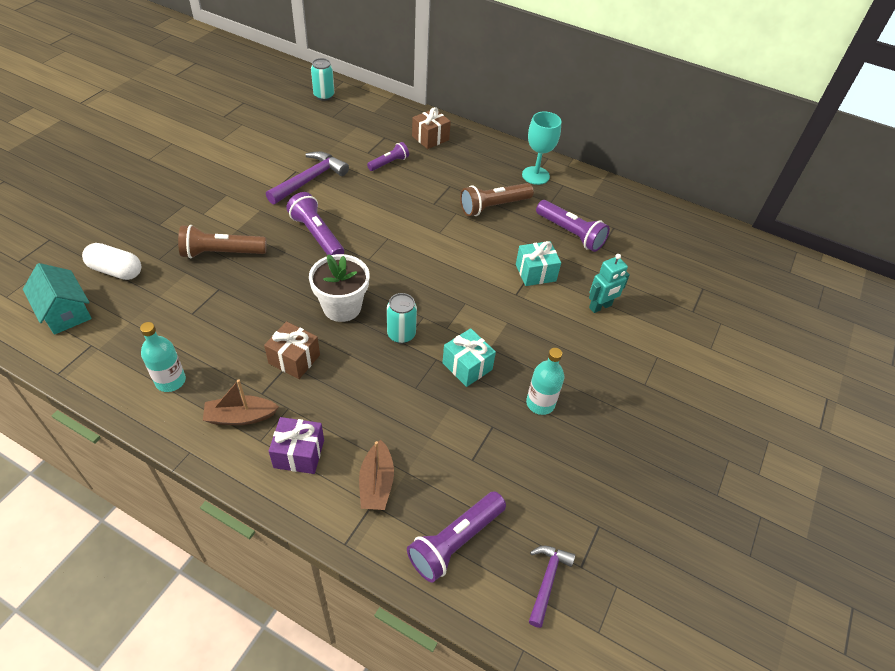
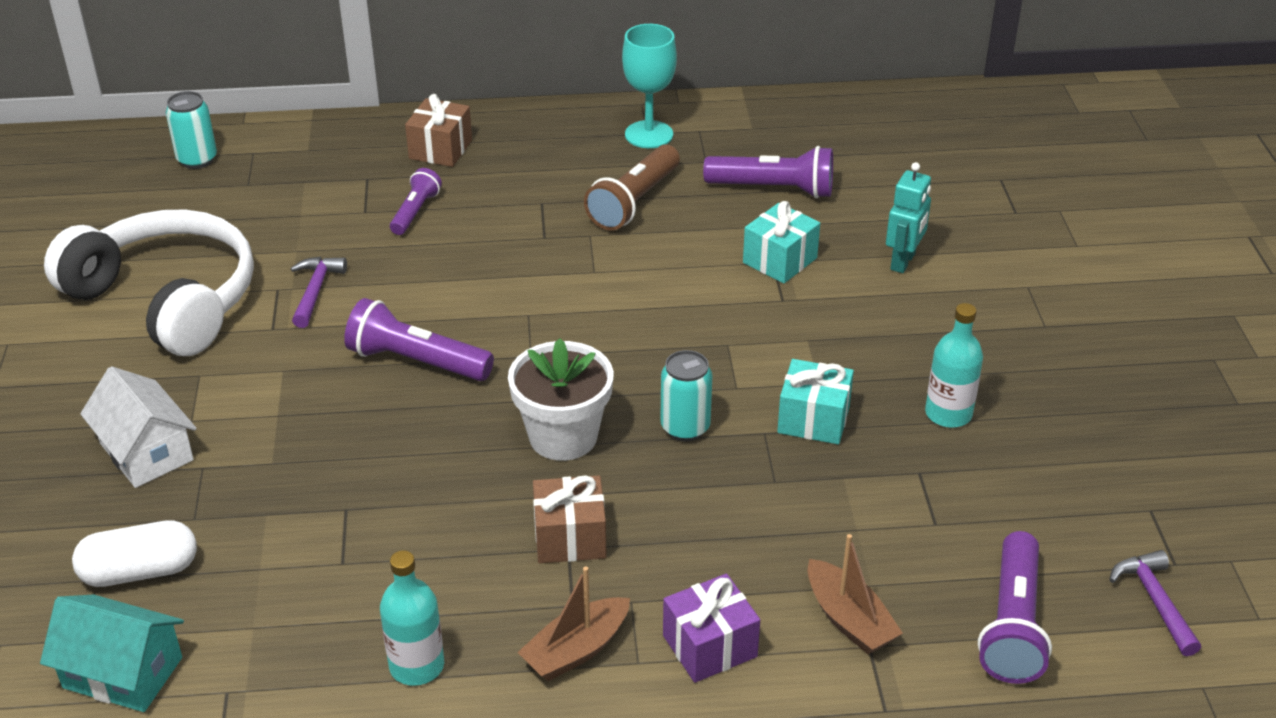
camera: 30 degrees left, 10 degrees down
(172, 218) = (146, 452): none -> white house
(221, 253) = (291, 459): brown flashlight -> none
(248, 154) = (166, 300): none -> white headphones
(310, 180) = (315, 291): purple hammer -> purple hammer, size x0.61

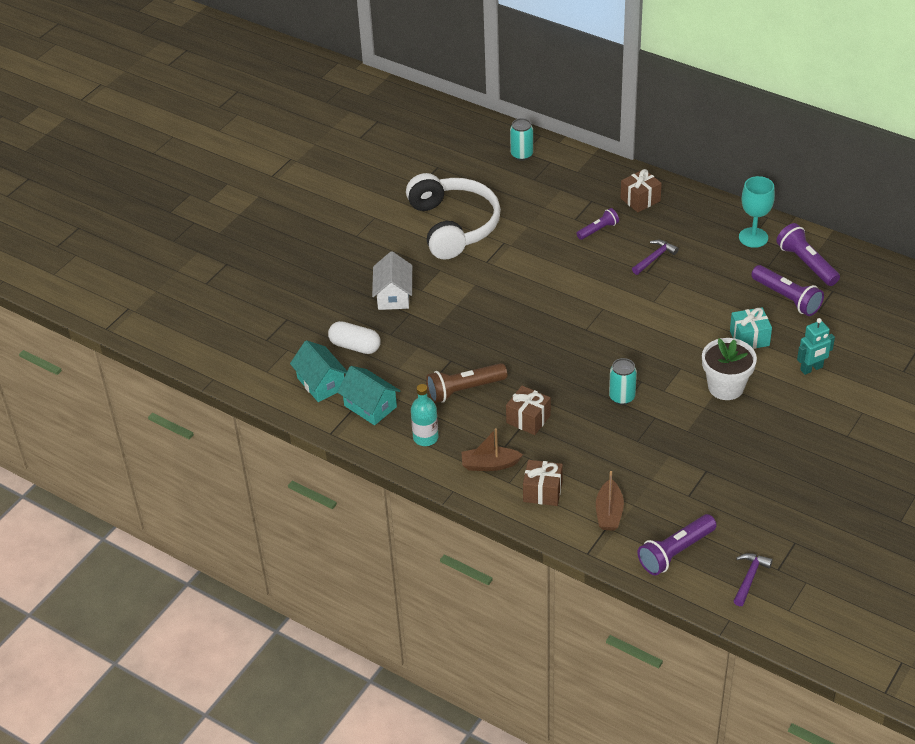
camera: 40 degrees right, 5 degrees up
(260, 664) = (370, 406): none -> turquoise house
(315, 291) = (519, 251): purple hammer -> purple hammer (654, 258)
(416, 361) = (534, 308): purple flashlight -> purple flashlight (806, 263)
(563, 437) = (565, 374): white flower pot -> white flower pot (726, 387)
(634, 202) = (708, 273): brown flashlight -> brown flashlight (464, 390)
(709, 646) = (542, 491): purple gift -> brown gift
(813, 419) = (683, 423): turquoise gift -> none
(948, 414) = (749, 452): turquoise bottle -> none

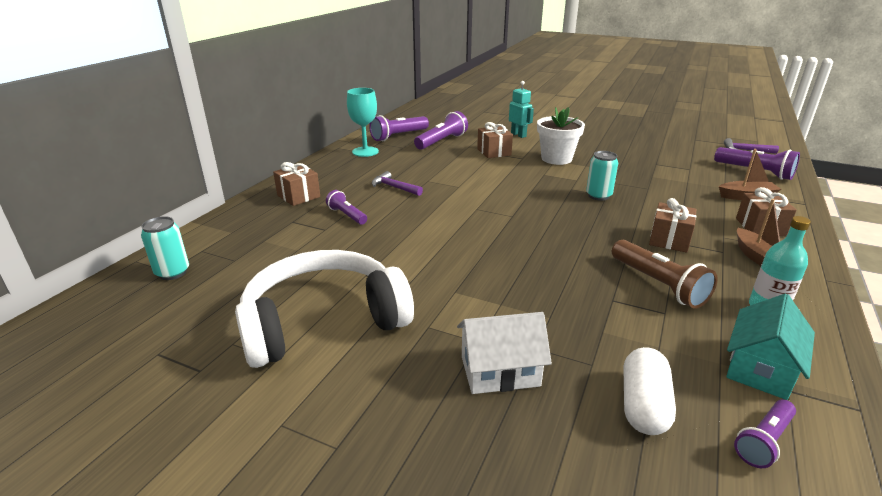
camera: 100 degrees left, 15 degrees down
(321, 383) = (763, 441): turquoise house -> purple flashlight
(749, 338) = (494, 152): turquoise gift -> brown gift

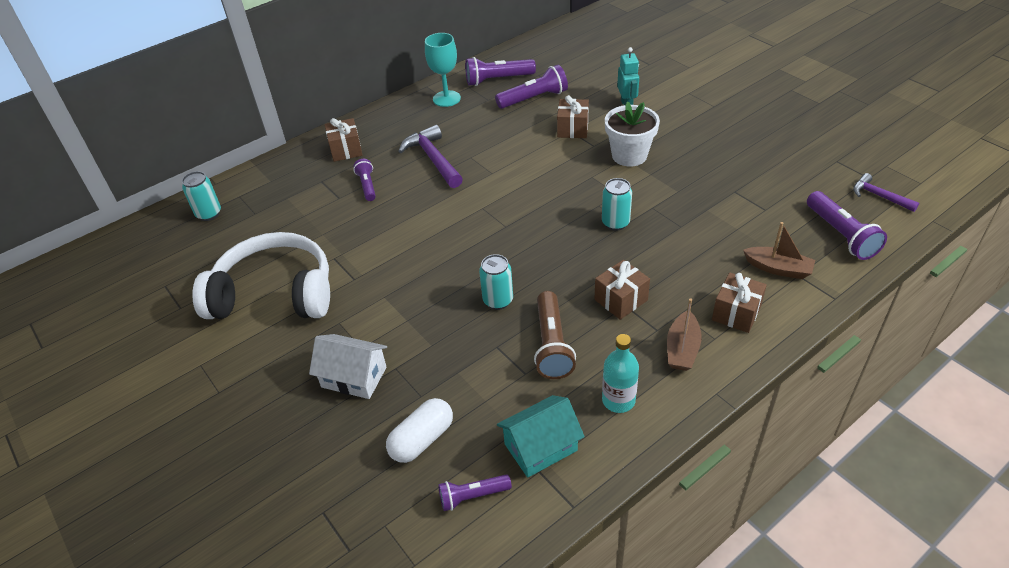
camera: 30 degrees right, 15 degrees up
(394, 187) = (433, 159): purple hammer -> purple hammer, size x1.64
(570, 266) = (498, 300): none -> turquoise can

